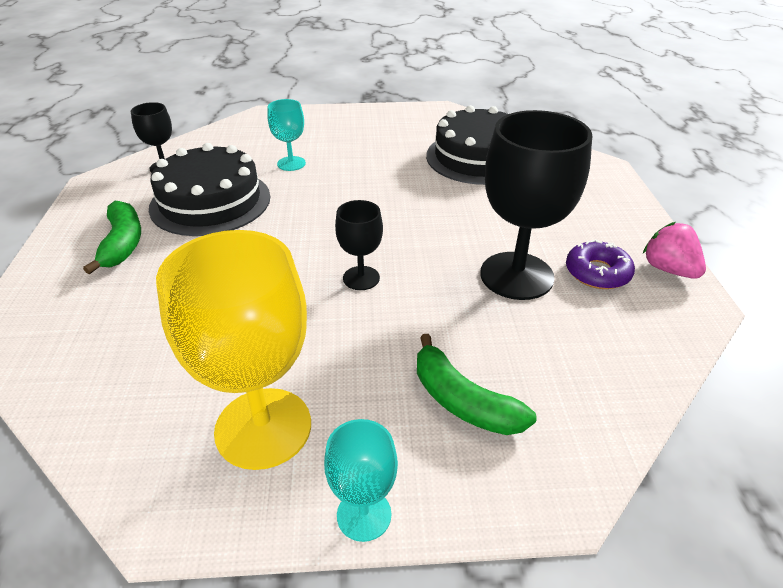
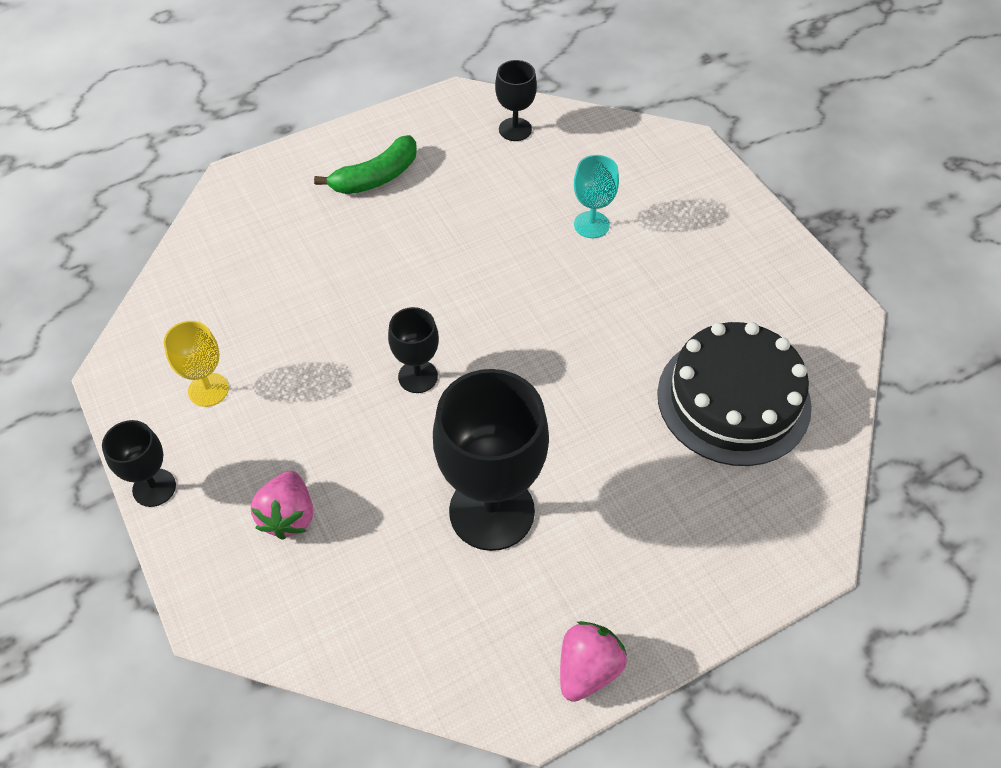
camera: 65 degrees right, 15 degrees up
(210, 202) = (476, 199): black cake -> none
(263, 427) = (208, 390): yellow goblet -> yellow goblet, size x0.50
(364, 515) = (154, 487): turquoise goblet -> black goblet
(462, 401) = (288, 516): green banana -> pink strawberry
(597, 272) = (539, 591): purple donut -> none

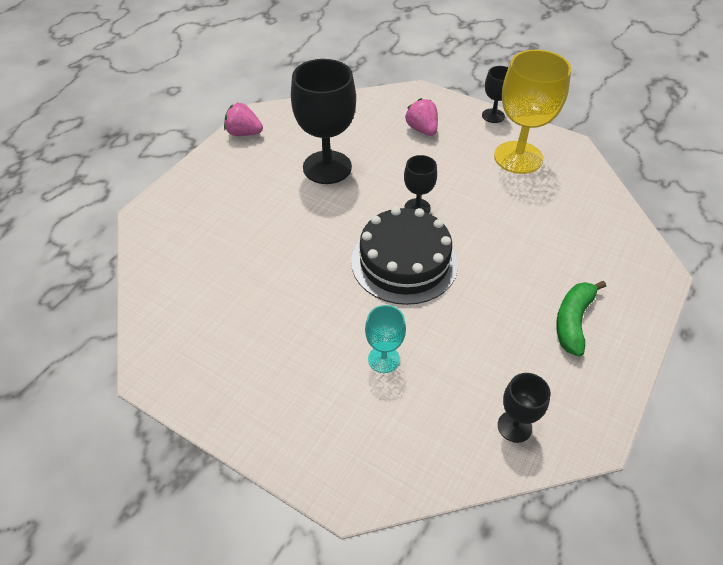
camera: 150 degrees right, 5 degrees down
(208, 390) = (518, 157): yellow goblet -> yellow goblet, size x1.98
(587, 669) = (244, 133): pink strawberry -> pink strawberry turned 105 degrees clockwise
(733, 399) = (217, 275): black cake -> black cake (404, 262)

